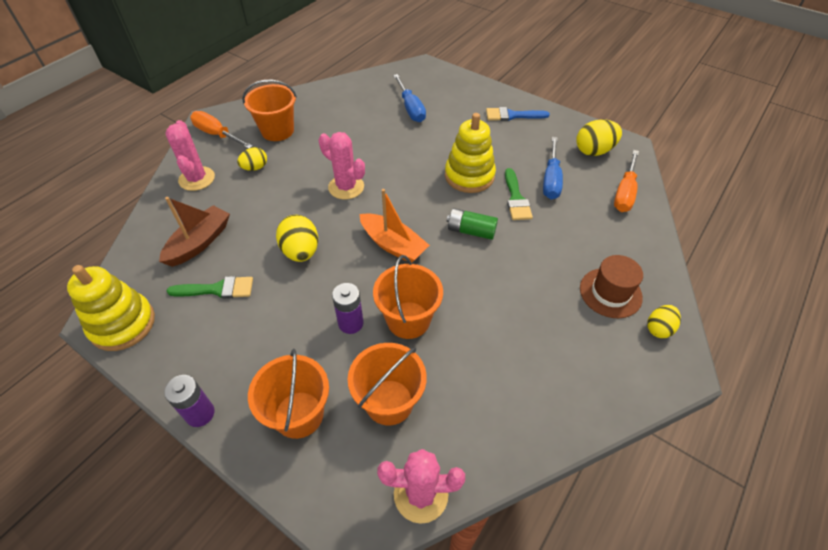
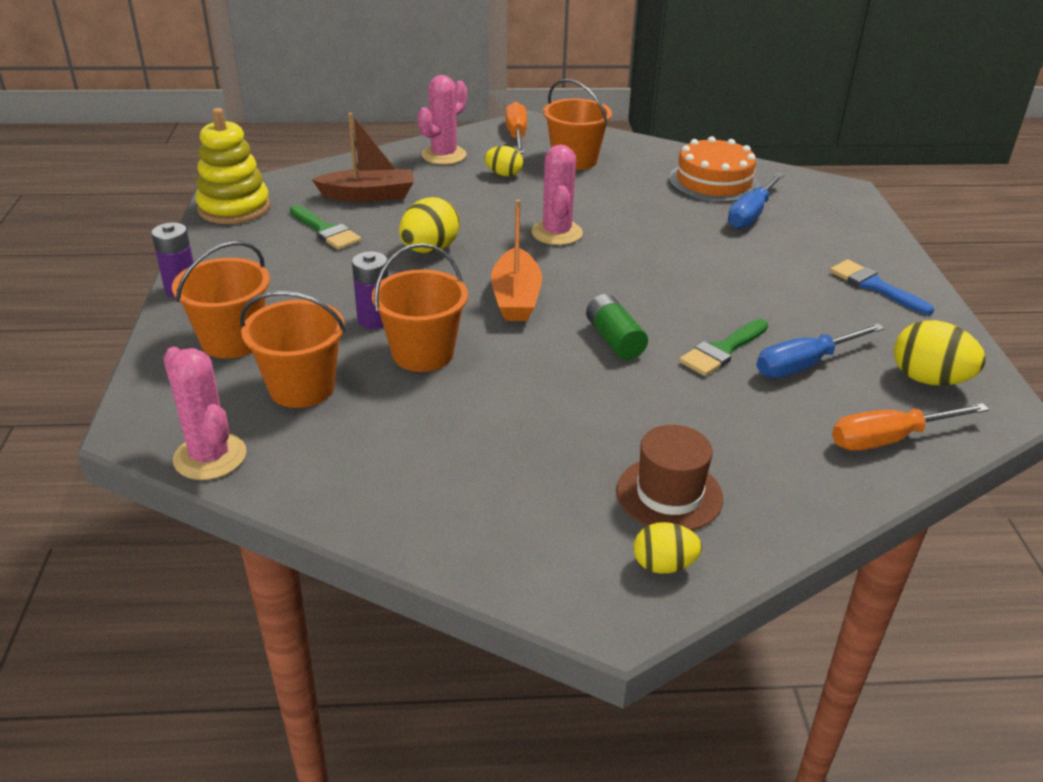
camera: 50 degrees right, 15 degrees down
(365, 98) = (714, 181): none -> orange cake
(469, 176) = (705, 301): yellow stacking toy -> none

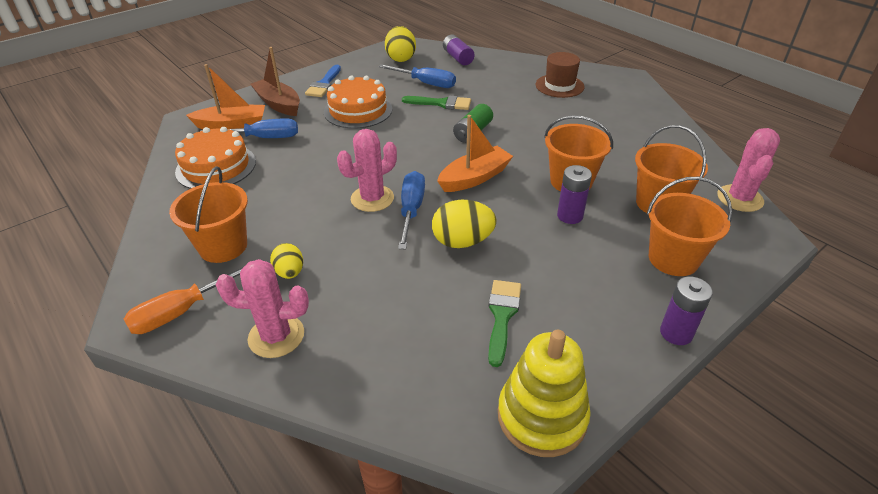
camera: 125 degrees left, 5 degrees up
(368, 195) = (414, 333): brown boat -> brown boat (279, 104)
(511, 244) = (411, 210): none -> blue screwdriver
(663, 565) = (595, 76): yellow egg -> none
(765, 284) = (358, 110): none -> orange cake
(801, 206) = (232, 125): none -> orange boat
(888, 439) = (458, 58): orange screwdriver -> purple battery

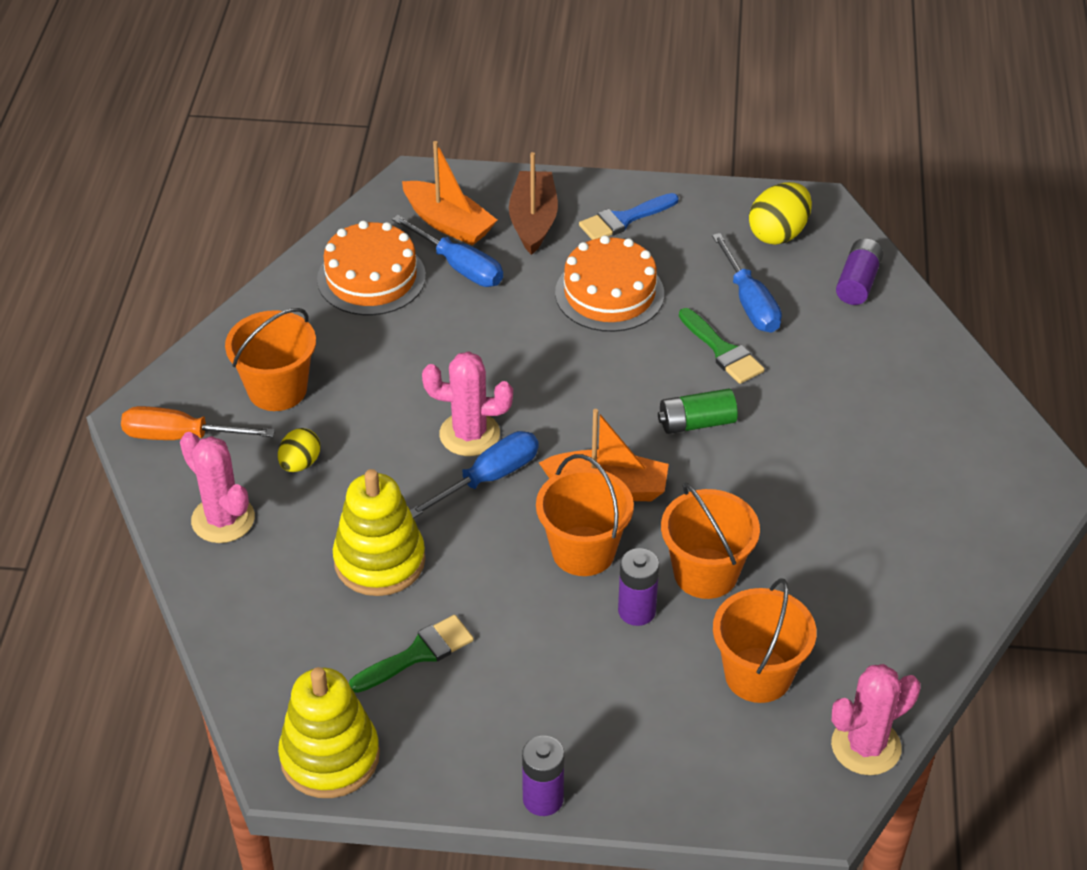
camera: 45 degrees right, 5 degrees up
(410, 287) = (379, 561): none -> yellow stacking toy
(462, 241) = (488, 553): yellow egg -> none
(559, 86) = (923, 428): brown hat -> none
(673, 259) = (664, 740): orange bucket -> orange bucket (583, 551)

